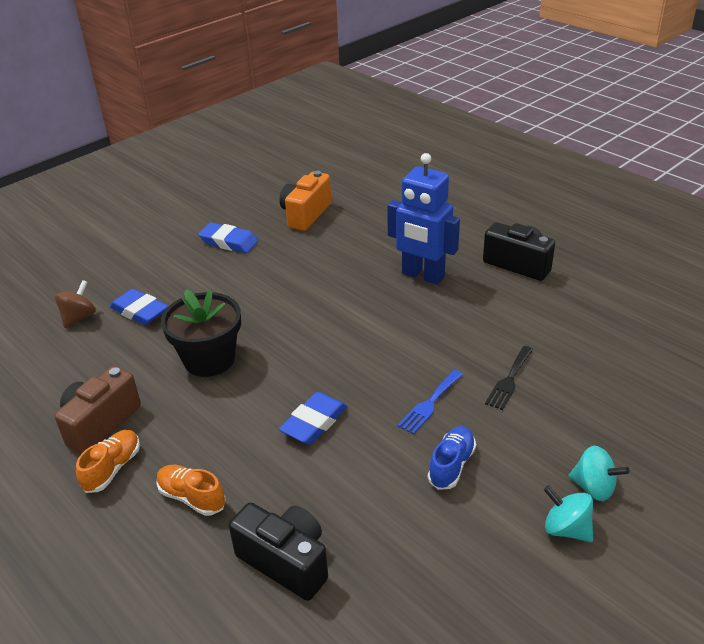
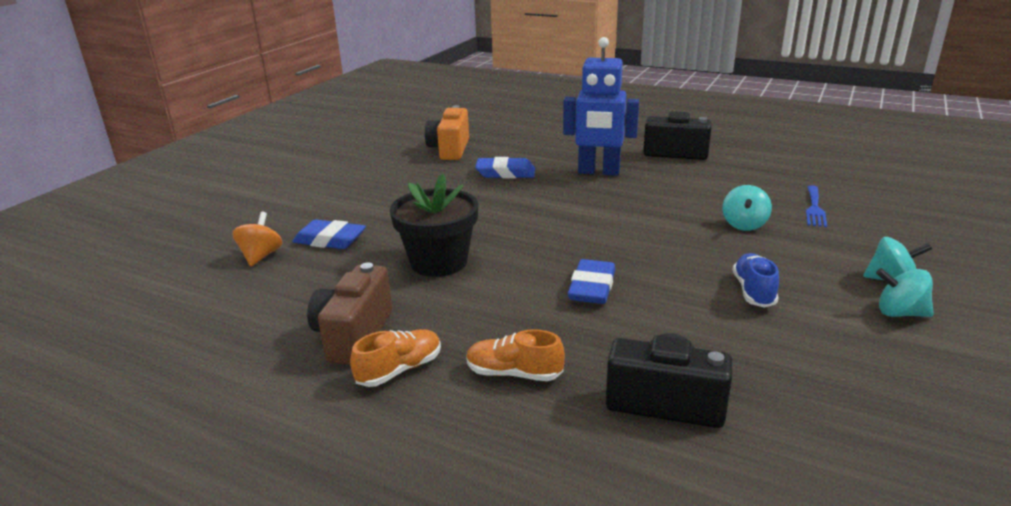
camera: 20 degrees left, 10 degrees down
(79, 317) = (261, 256): brown spinning top -> orange spinning top
(112, 468) = (399, 370): orange shoe -> orange shoe turned 45 degrees clockwise
(229, 242) = (387, 177): blue eraser -> blue eraser (505, 173)
(429, 404) = (690, 253): blue fork -> blue fork (814, 208)
(509, 380) = (744, 225): black fork -> turquoise spinning top

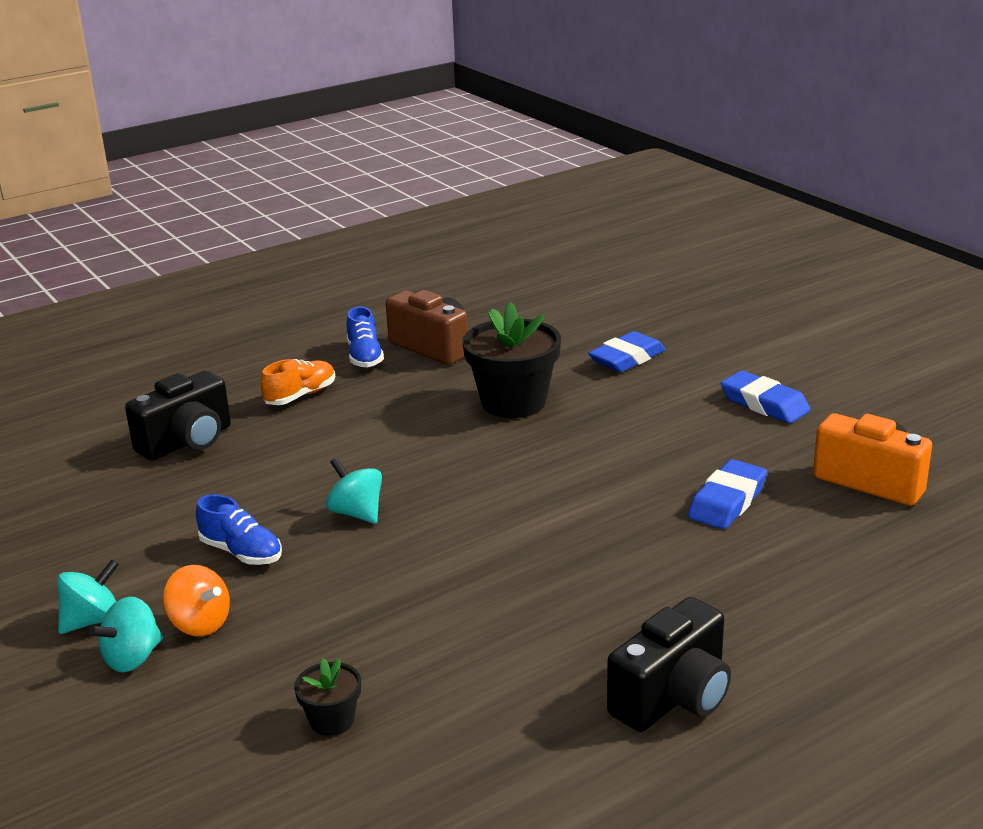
camera: 120 degrees right, 0 degrees up
(261, 256) = (625, 325): orange spinning top -> orange spinning top (200, 624)
(399, 370) = (365, 357): orange shoe -> blue shoe
(592, 287) = (367, 465): blue eraser -> blue eraser (764, 404)
(598, 172) = (659, 580): blue robot -> none
(744, 225) = (366, 626): turquoise spinning top -> turquoise spinning top (357, 513)
(814, 208) = (332, 720): blue fork -> black flower pot

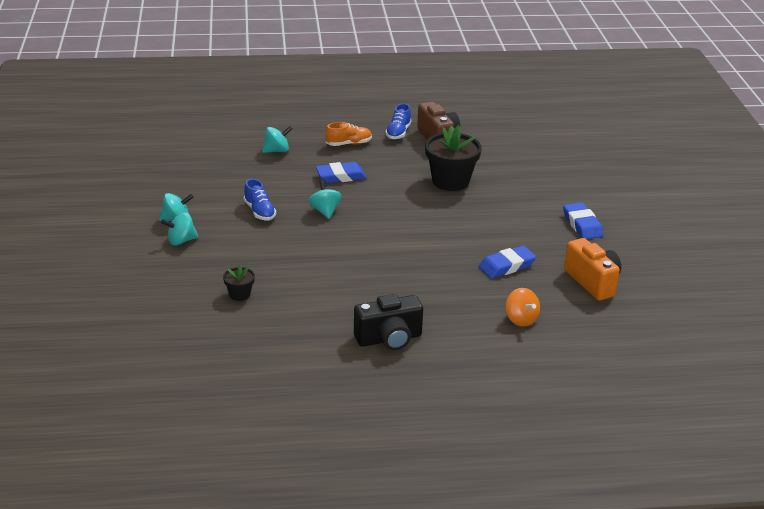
camera: 25 degrees right, 5 degrees up
(187, 442) = (277, 151): black camera -> turquoise spinning top
(200, 624) = (218, 236): orange spinning top -> orange spinning top (520, 319)
(627, 358) = (534, 176): blue eraser -> blue eraser (341, 176)

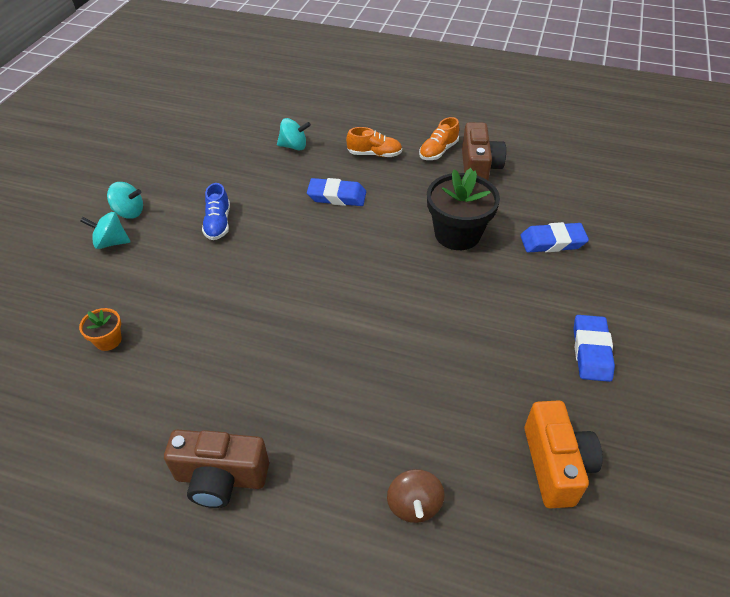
camera: 25 degrees right, 15 degrees up
(239, 294) = (108, 340): black flower pot -> orange flower pot
(325, 211) = (286, 241): turquoise spinning top -> none
(389, 339) = (221, 478): black camera -> brown camera
(398, 132) = (438, 151): blue shoe -> orange shoe
(507, 266) = (450, 395): blue eraser -> blue eraser (552, 242)
(520, 319) = (414, 505): orange spinning top -> brown spinning top

